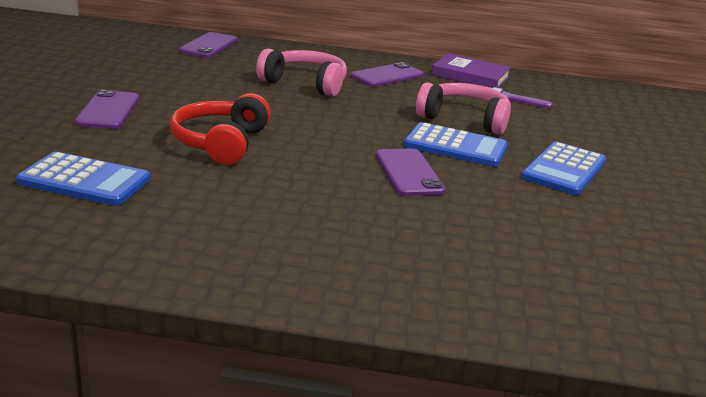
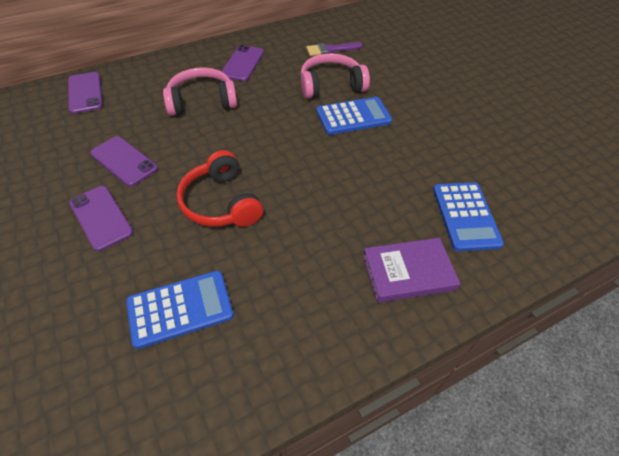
camera: 35 degrees left, 25 degrees up
(408, 173) = (356, 159): purple phone -> purple phone (124, 161)
(470, 76) = (289, 37): purple book -> purple book (408, 272)
(564, 170) = (423, 104): blue calculator -> blue calculator (465, 216)

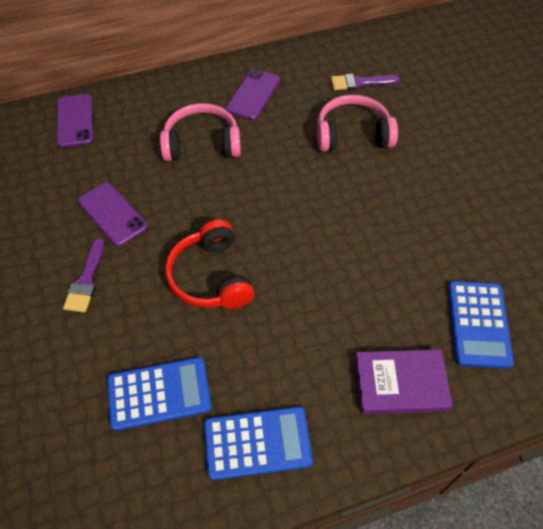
camera: 10 degrees right, 5 degrees up
(101, 217) = (86, 280): purple phone -> purple brush
(353, 117) = (372, 180): blue calculator -> blue calculator (257, 443)

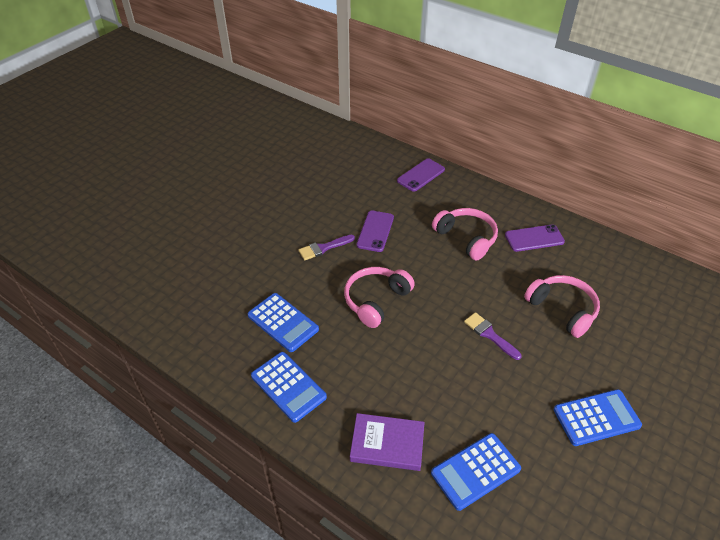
camera: 55 degrees right, 10 degrees down
(211, 276) = (376, 300): red headphones -> pink headphones
(360, 83) = (615, 288): purple brush -> purple brush (489, 334)
(400, 384) = (387, 444): purple book -> purple book turned 45 degrees counterclockwise
(481, 194) = (596, 418): none -> blue calculator

